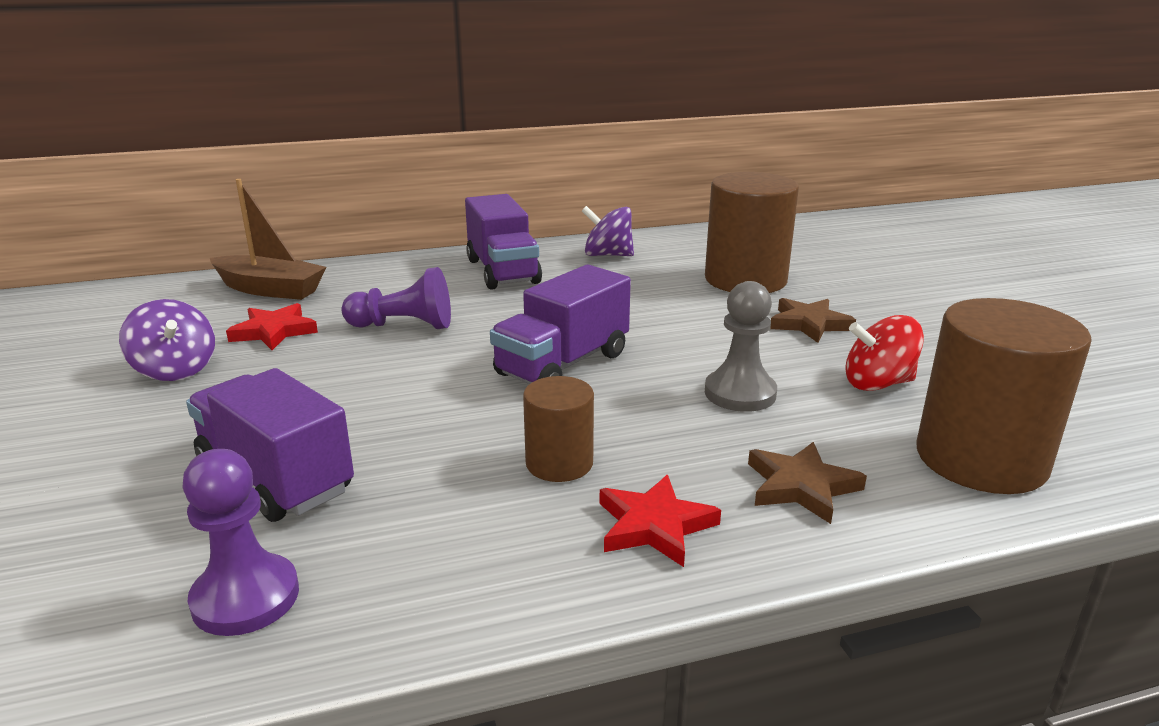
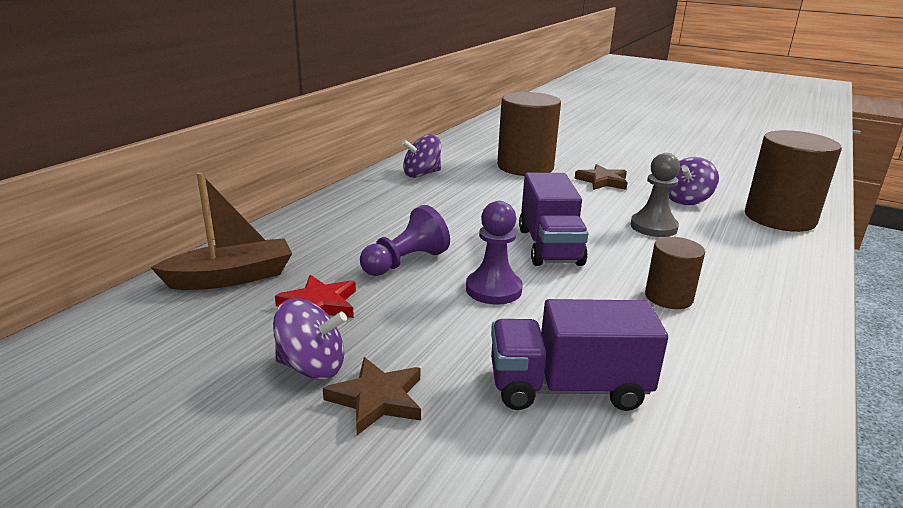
camera: 45 degrees left, 0 degrees up
(246, 598) = (718, 454): purple pawn -> purple pawn (493, 289)
(502, 271) = (382, 204): purple truck -> none
(654, 526) = (762, 303): red star -> none
(801, 486) = (762, 258): brown star -> brown star (377, 399)
(877, 383) = (686, 200): red spinning top -> purple spinning top

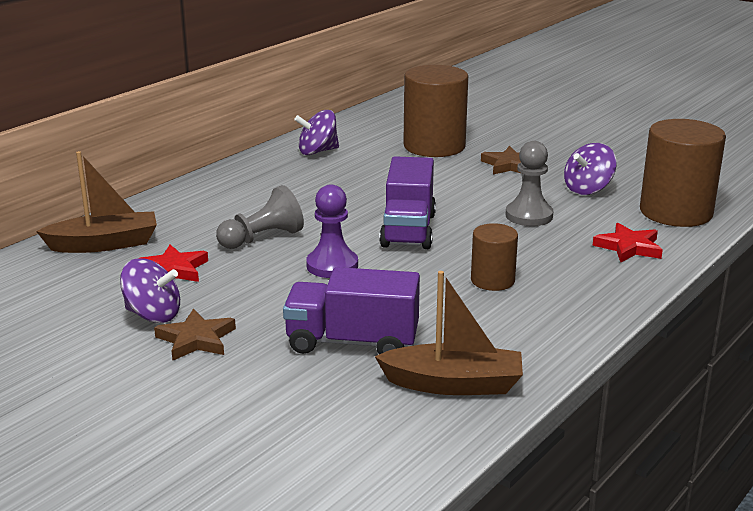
camera: 10 degrees right, 0 degrees up
(405, 262) = (262, 238): purple pawn -> grey pawn
(722, 441) = (453, 384): none -> brown boat
(769, 254) = (628, 247): none -> red star

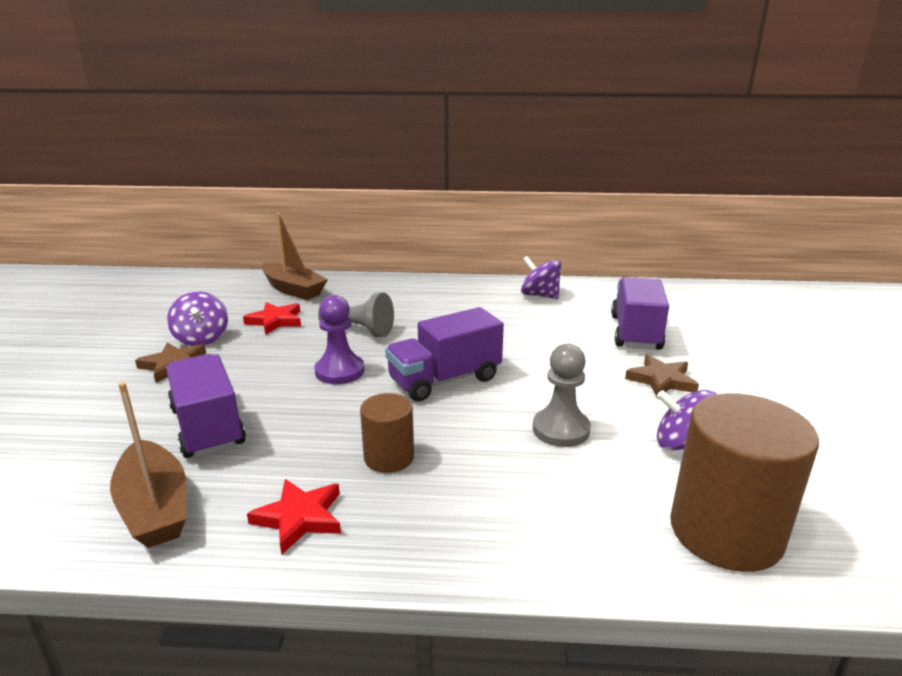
camera: 55 degrees right, 0 degrees up
(434, 146) = (635, 332): brown cylinder -> purple truck
(628, 247) = (572, 524): red star -> red star (299, 517)

